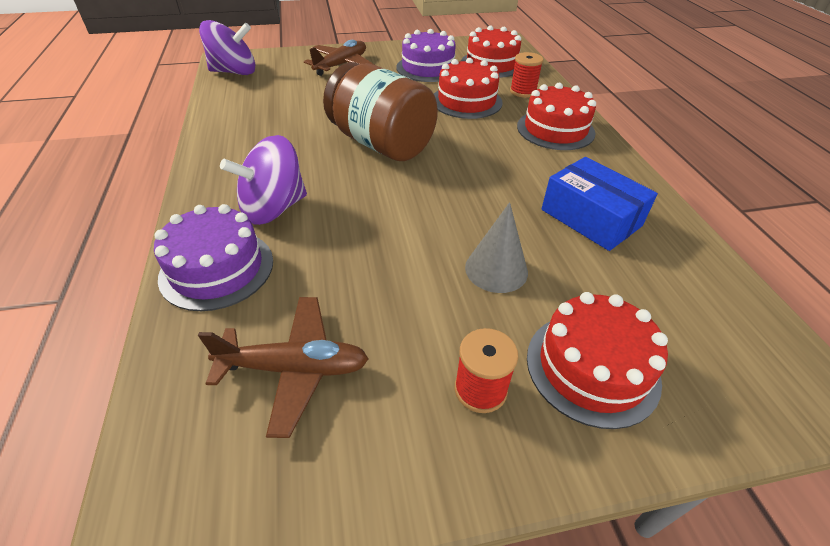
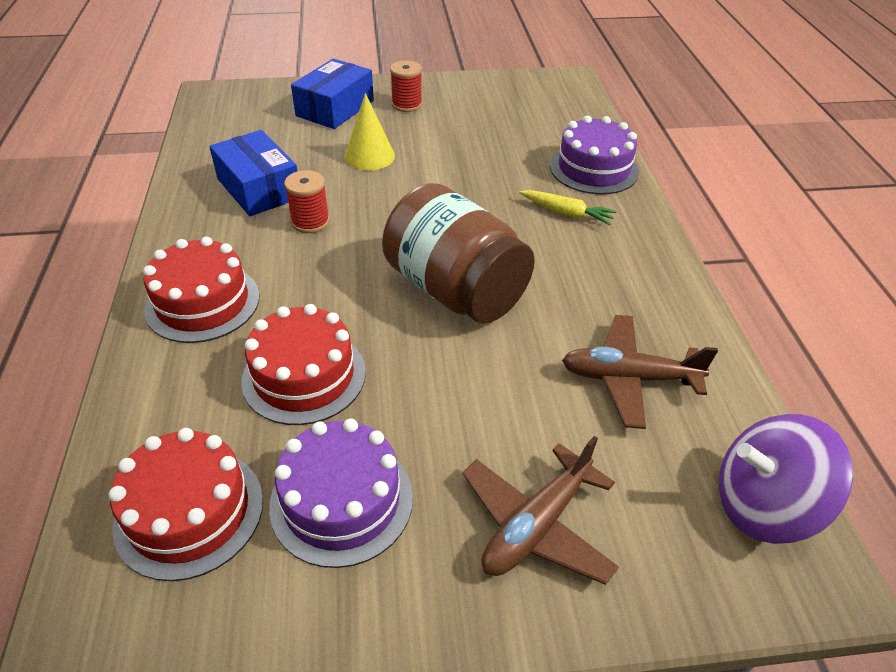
camera: 175 degrees left, 0 degrees up
(274, 208) = (566, 213): purple spinning top -> yellow carrot
(294, 368) = (516, 118): brown plane -> brown plane (628, 378)
(496, 269) = (369, 156): grey cone -> yellow cone
(523, 92) = (188, 399): red spool -> red spool (310, 222)
(592, 367) = (335, 108): red cake -> blue box

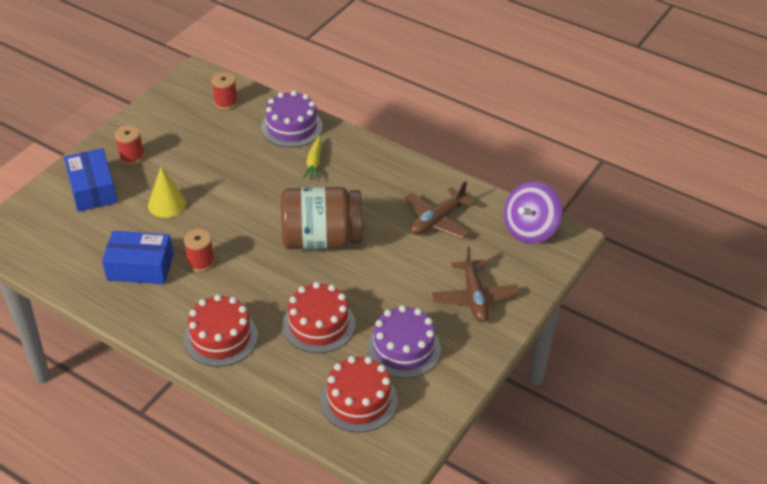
camera: 50 degrees left, 0 degrees up
(559, 113) = (226, 102): none -> red spool
(566, 213) = (314, 163): yellow carrot -> yellow carrot turned 120 degrees clockwise

